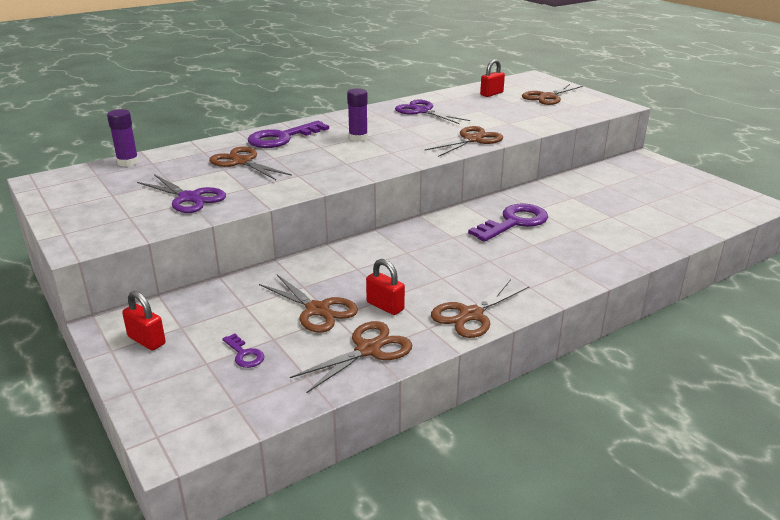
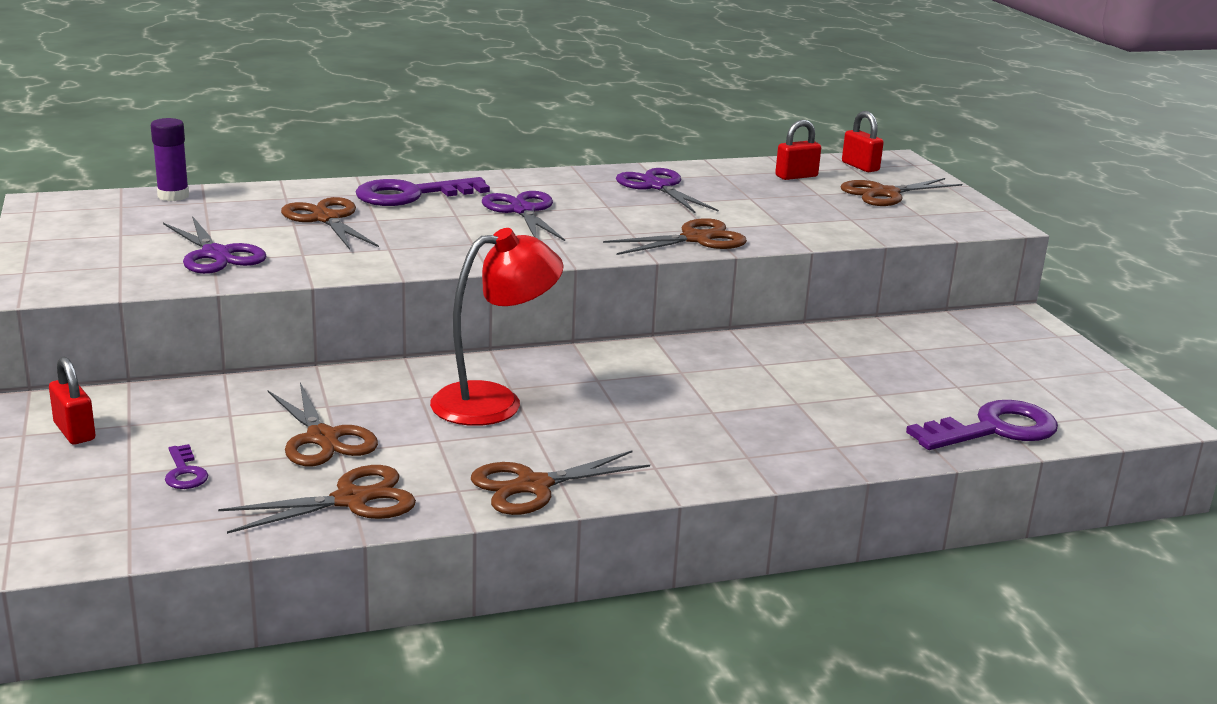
camera: 15 degrees right, 5 degrees down
(358, 138) = (522, 211): purple glue stick -> purple scissors
(385, 306) = (420, 451): red padlock -> red padlock (860, 166)
(404, 263) = (494, 401): none -> red lamp
(514, 222) = (710, 376): purple key -> purple key (994, 429)

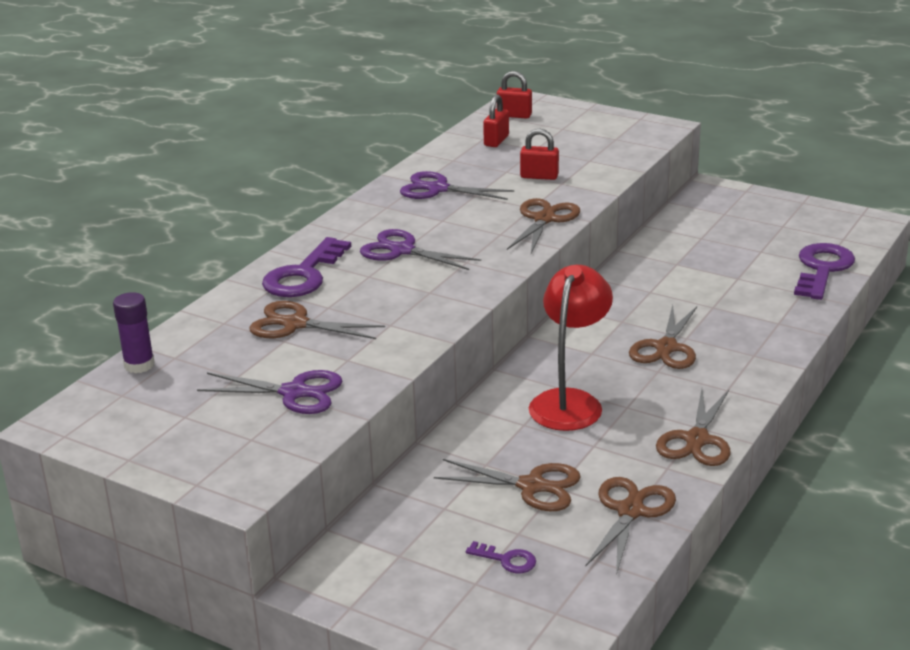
camera: 40 degrees left, 5 degrees up
(74, 431) = (378, 583): red padlock -> red padlock (539, 176)
(885, 194) = (569, 131): brown scissors -> brown scissors (666, 348)

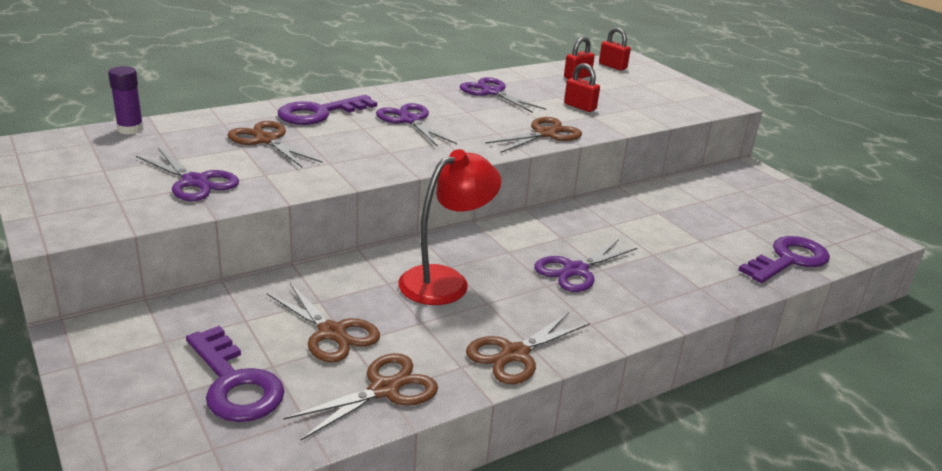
camera: 25 degrees right, 0 degrees up
(507, 560) = (234, 383): purple key -> purple key, size x2.12
(666, 348) = (575, 270): brown scissors -> purple scissors

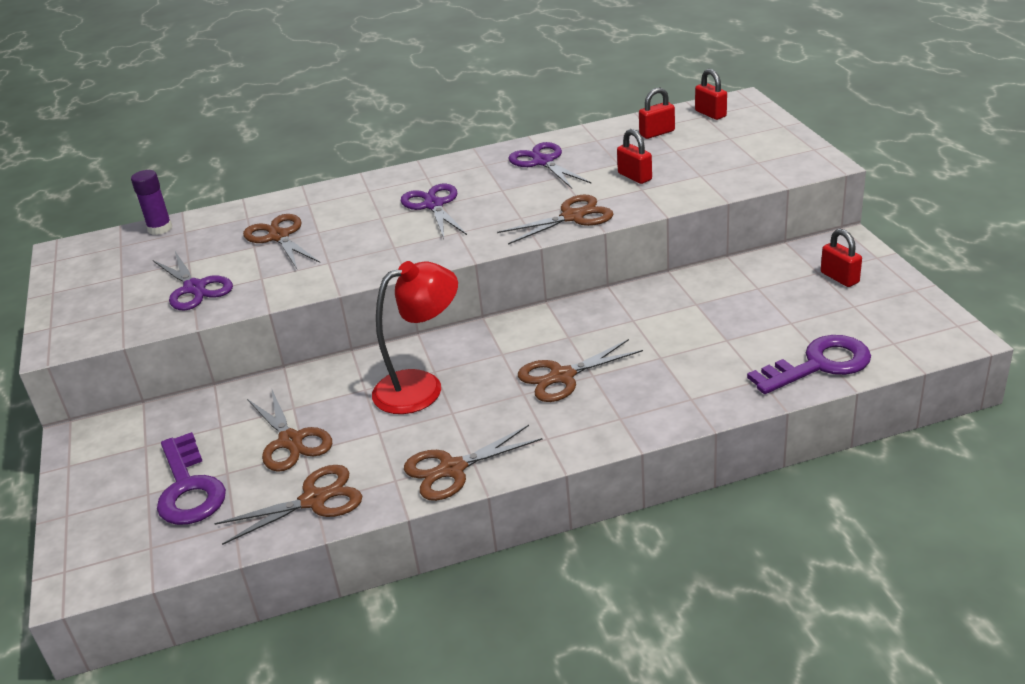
camera: 20 degrees right, 5 degrees up
(319, 113) = (345, 200): purple key -> none
(575, 270) = (562, 376): purple scissors -> brown scissors
(761, 194) = (839, 278): none -> red padlock

